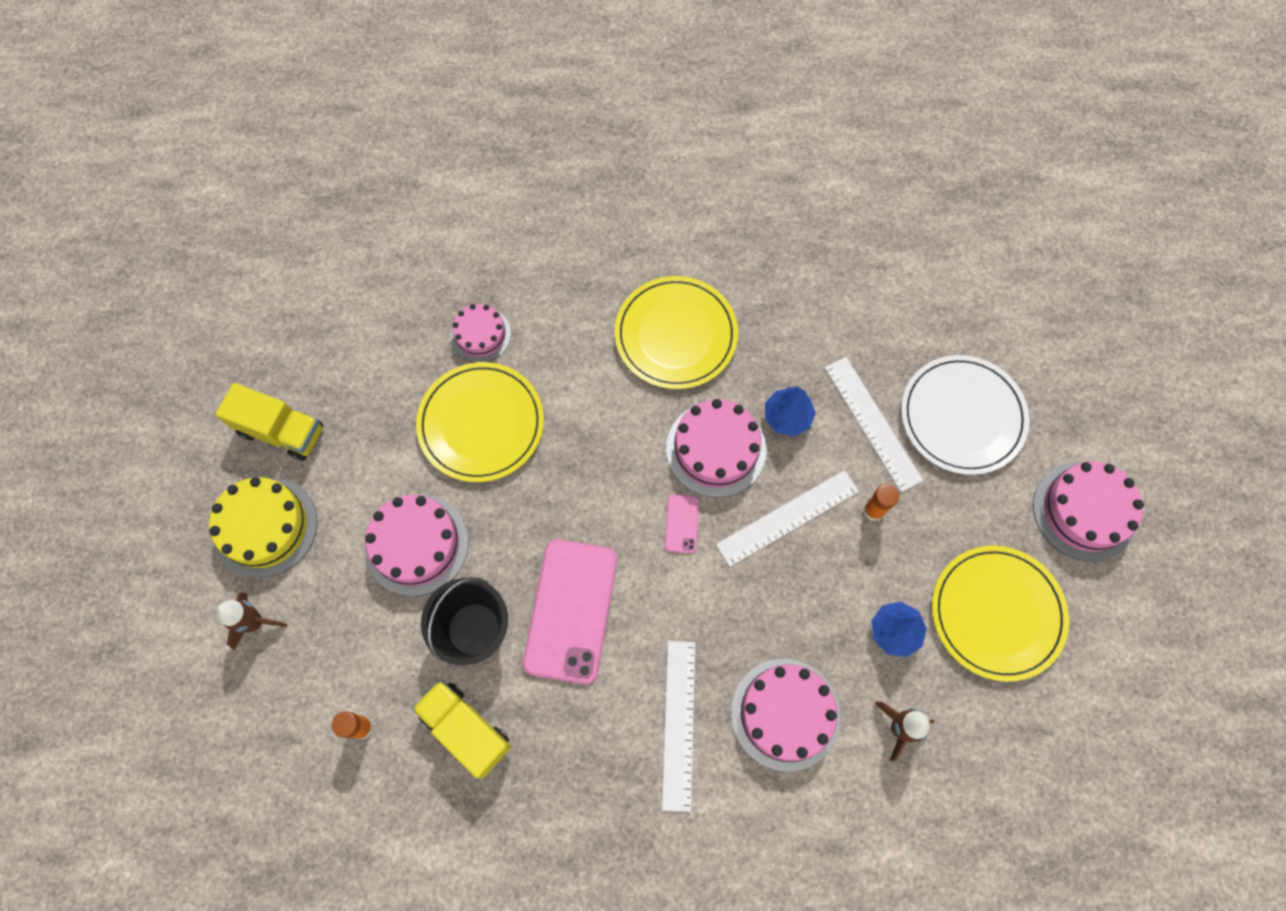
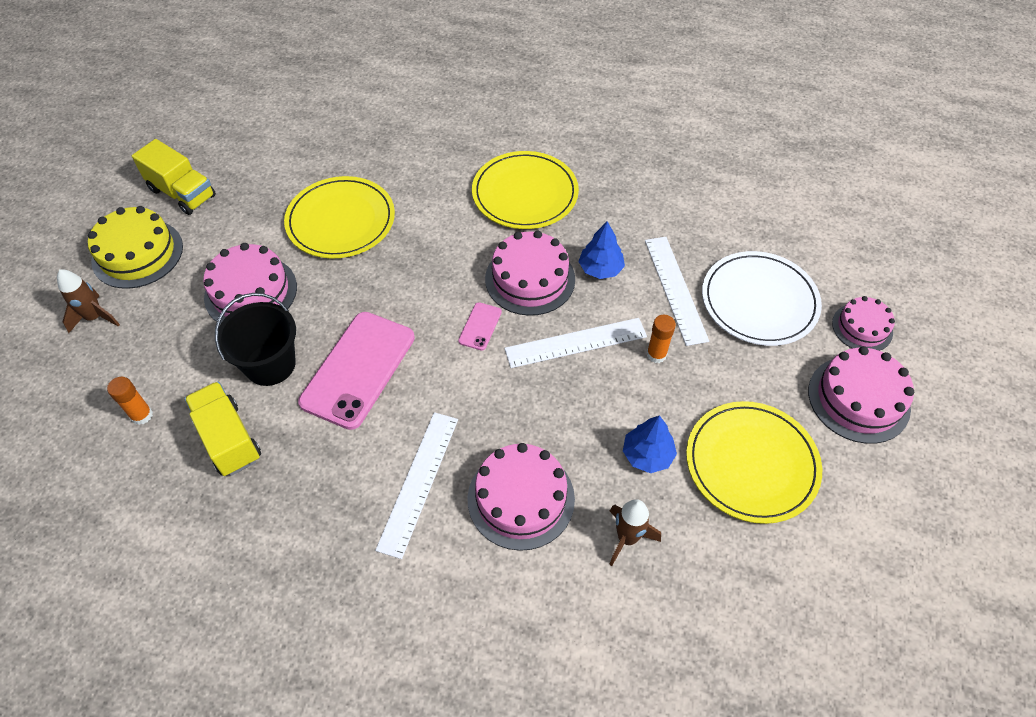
camera: 15 degrees right, 15 degrees down
(480, 335) = (366, 162): pink cake -> pink cake (862, 327)

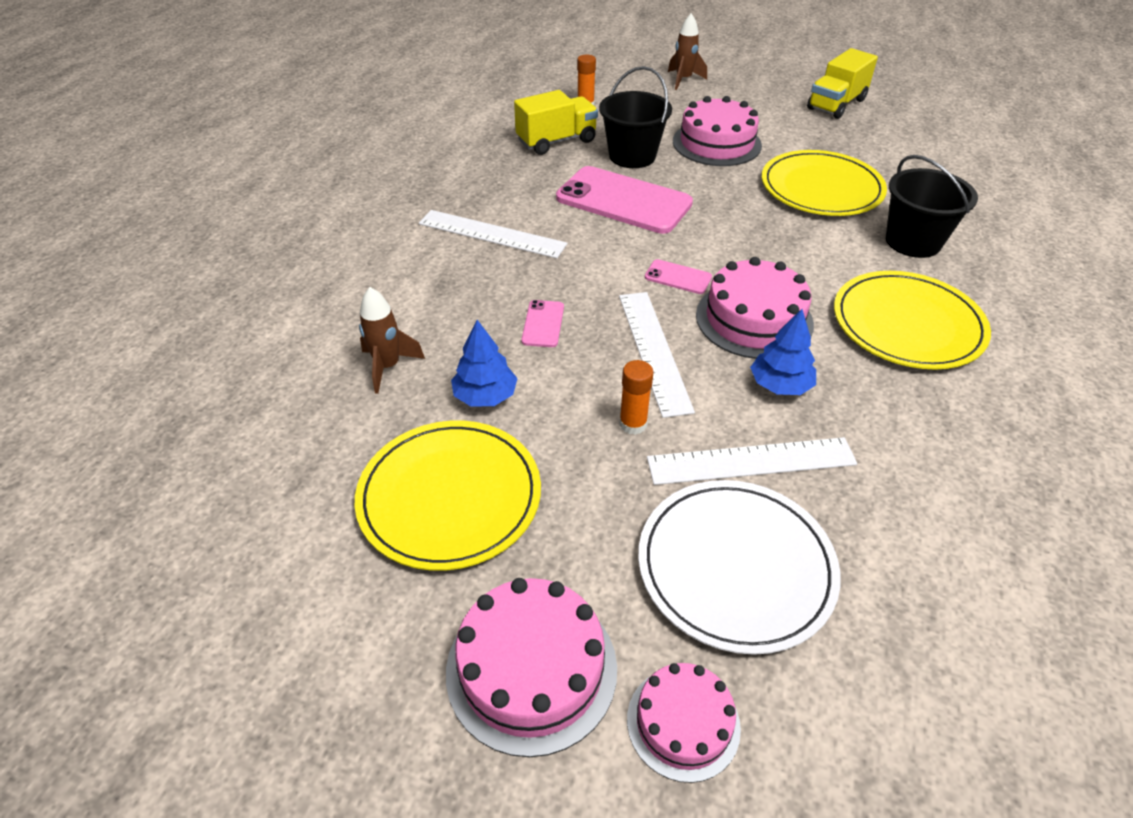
camera: 95 degrees right, 10 degrees down
(137, 253) = (756, 90): yellow cake -> none
(422, 175) = (913, 241): none -> black bucket
(521, 498) = (457, 295): pink cake -> none
(553, 422) = (543, 324): none -> pink phone

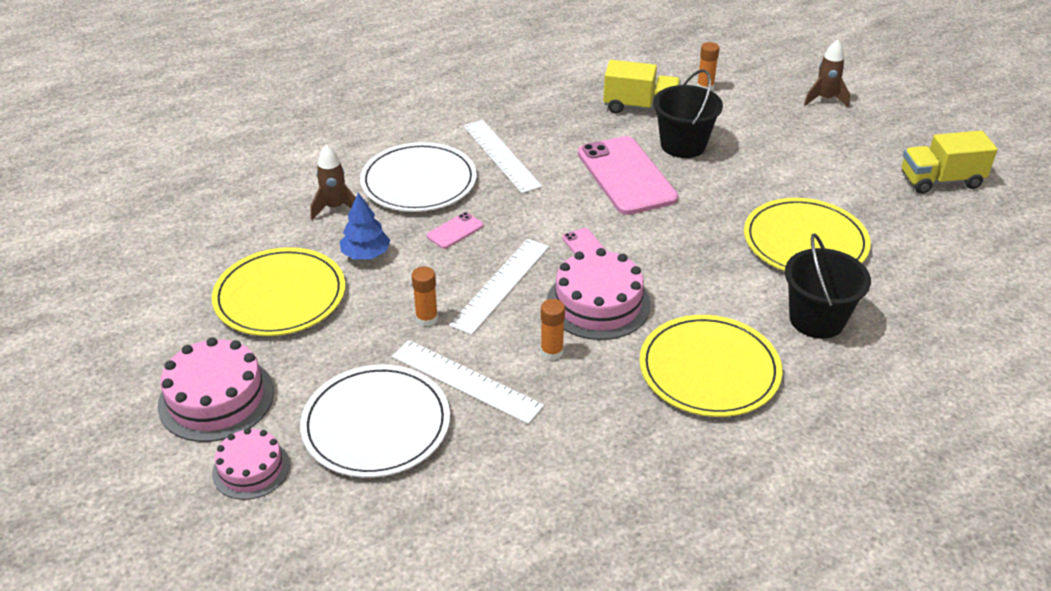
camera: 40 degrees right, 5 degrees down
(443, 296) = (419, 181): none -> white plate
(716, 143) = (770, 165): pink cake -> none
(780, 385) = (551, 352): blue tree -> orange glue stick

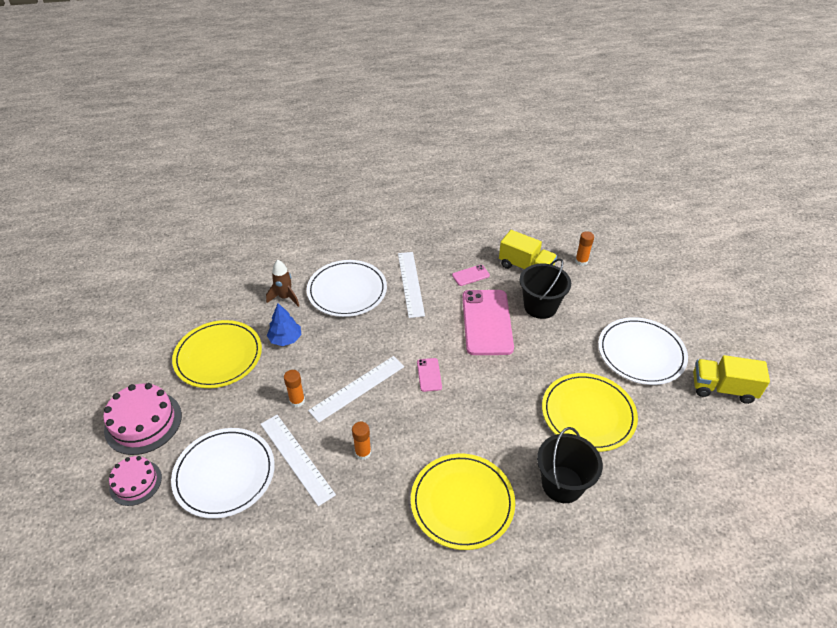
camera: 20 degrees right, 5 degrees up
(455, 231) = (350, 336): pink phone -> pink phone (470, 275)
(598, 303) = (414, 423): pink cake -> none
(825, 99) = (666, 293): brown rocket -> none
(830, 166) = (641, 353): none -> white plate

